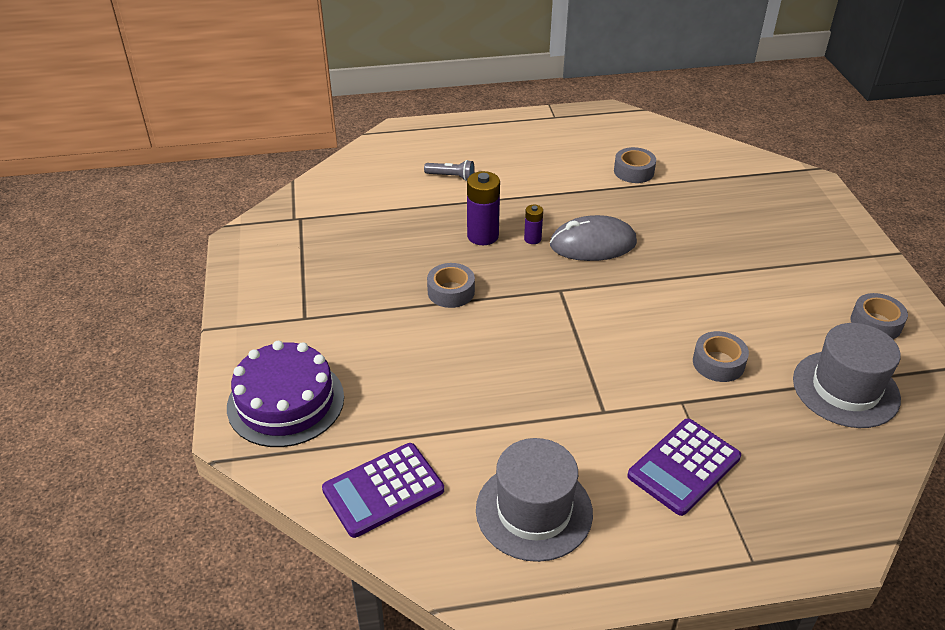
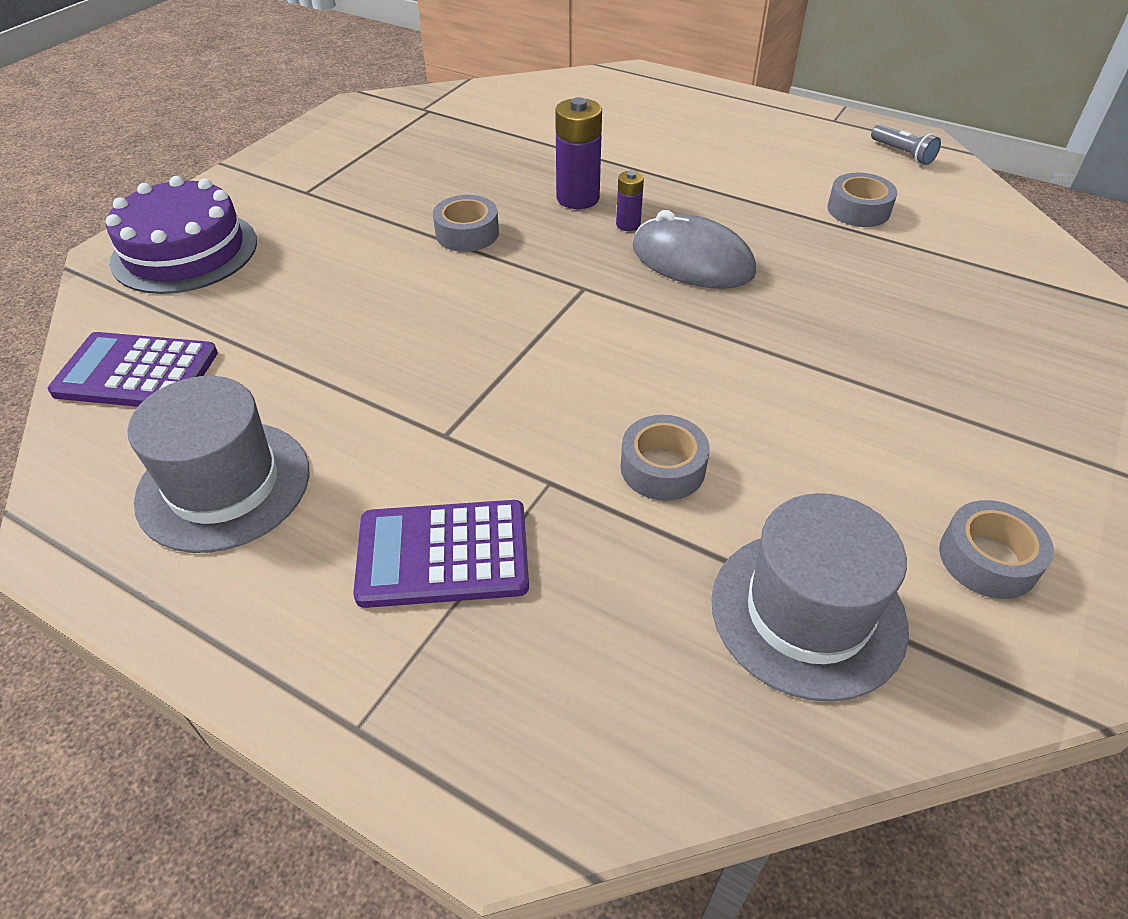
camera: 40 degrees right, 5 degrees up
(451, 176) = (627, 132): grey flashlight -> grey flashlight (902, 153)

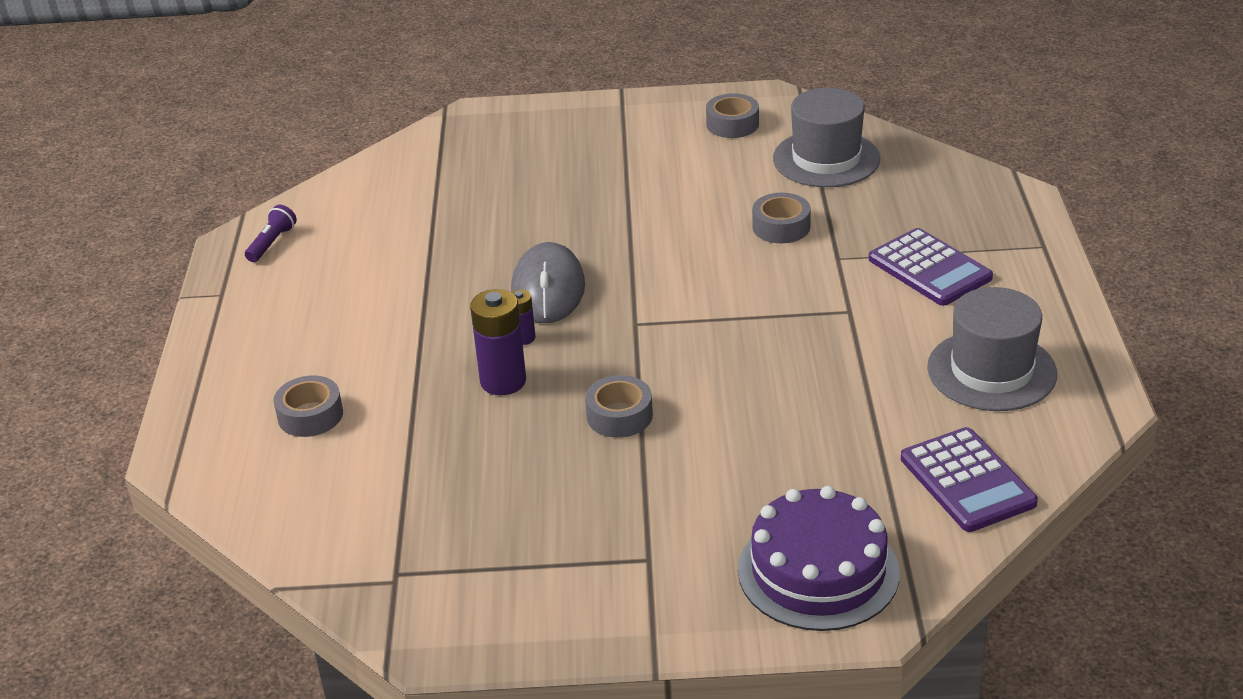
camera: 120 degrees left, 10 degrees down
(858, 210) = (397, 240): grey tape -> grey tape (310, 415)
(902, 153) = (272, 243): grey flashlight -> purple flashlight

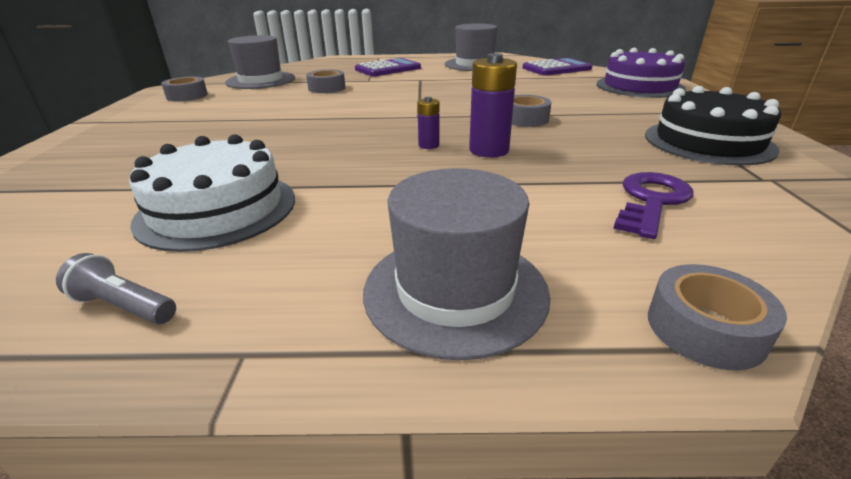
camera: 90 degrees left, 5 degrees down
(255, 363) = (455, 290): none -> grey hat
(272, 243) = (124, 306): purple flashlight -> grey flashlight
(310, 415) = (561, 236): grey tape -> grey tape (705, 328)
(360, 478) = (651, 201): none -> purple key
(390, 240) = (217, 209): none -> white cake
(513, 567) = (708, 142): none -> black cake
(548, 289) = (362, 139): grey mouse -> none

